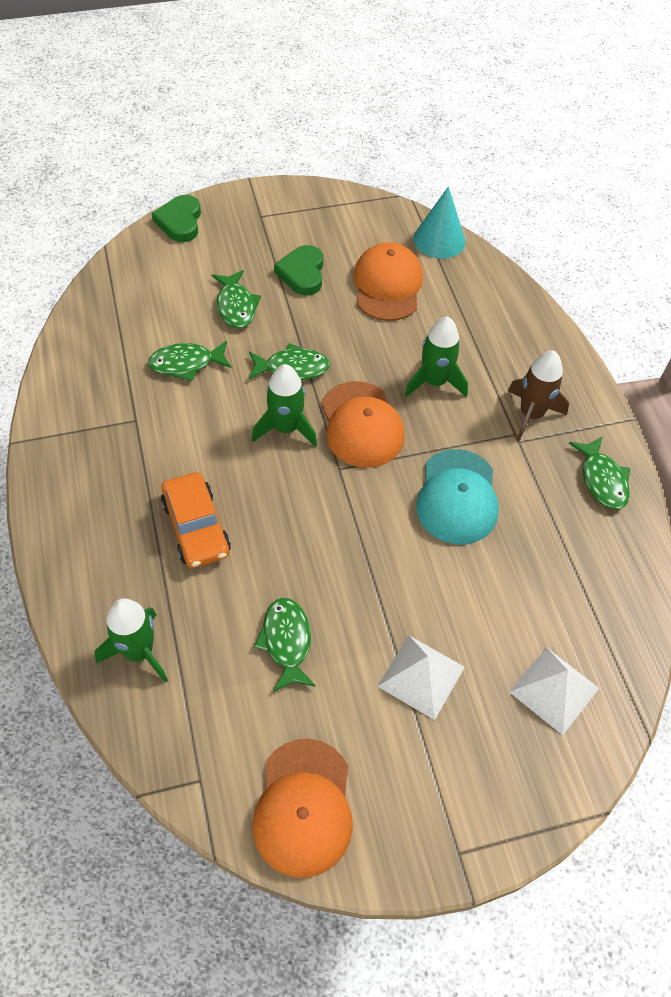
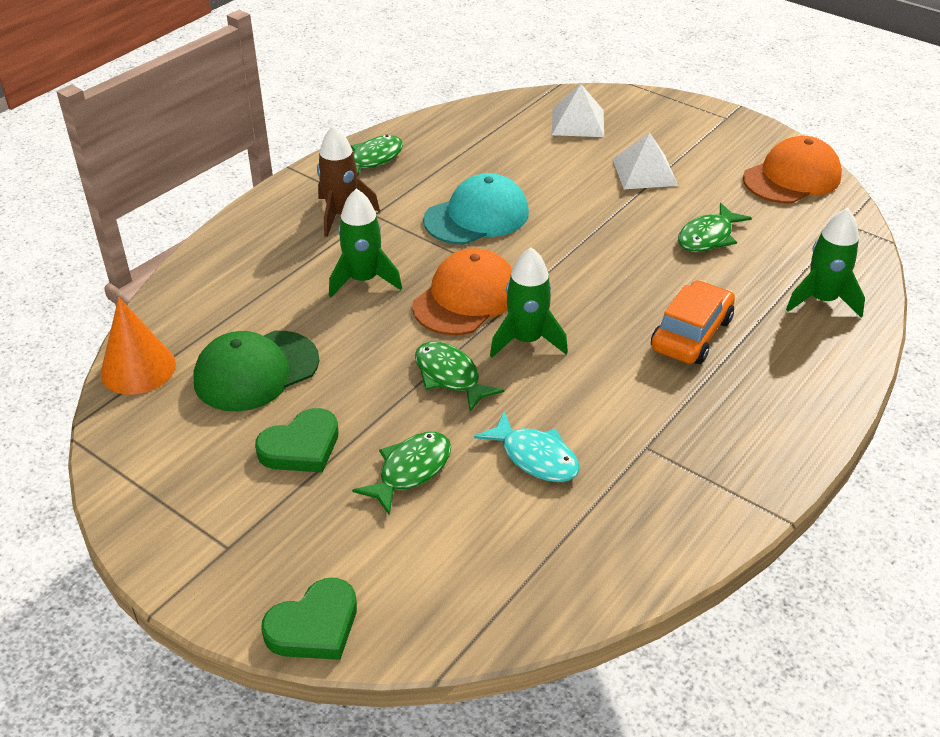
camera: 125 degrees left, 15 degrees down
(186, 364) = (535, 457): green fish -> turquoise fish
(387, 285) = (256, 371): orange cap -> green cap
(439, 240) = (138, 368): turquoise cone -> orange cone

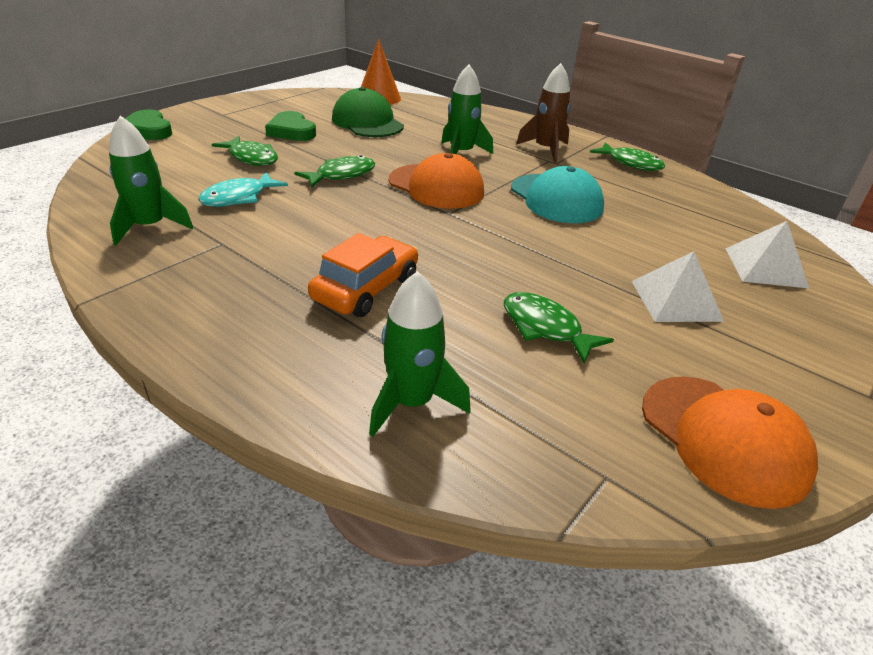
camera: 90 degrees right, 5 degrees down
(526, 340) = (376, 206): green rocket -> green rocket (150, 227)
(691, 334) = (366, 288): orange car -> orange car turned 90 degrees counterclockwise

